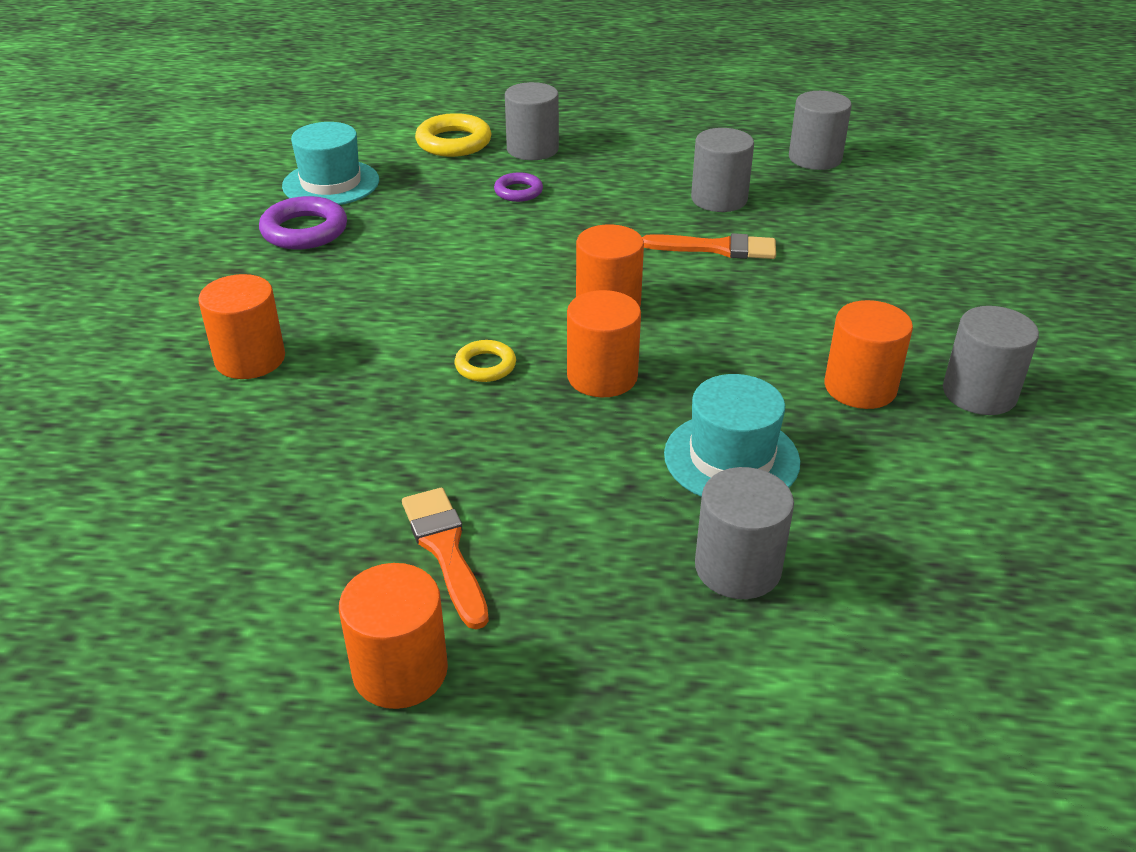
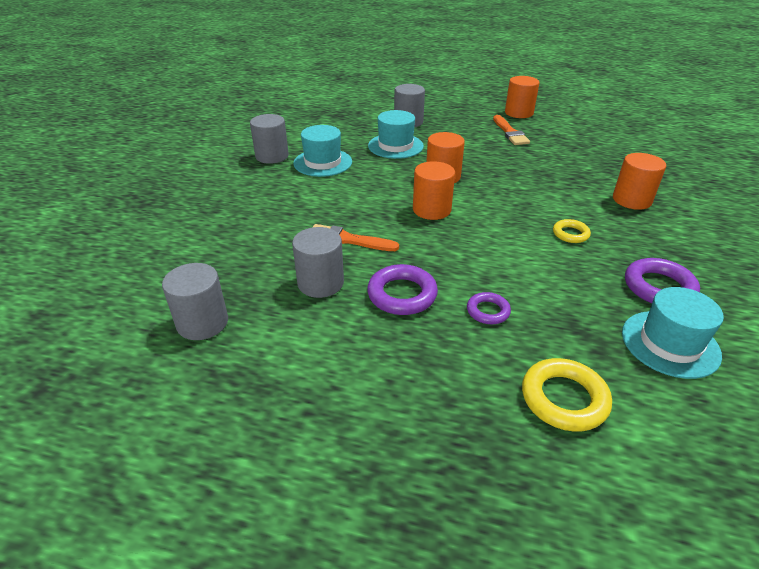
camera: 170 degrees left, 0 degrees up
(485, 366) = (502, 186): yellow ring -> yellow ring (570, 234)
(532, 149) = (474, 373): grey cylinder -> none
(618, 197) = (402, 294): none -> purple ring
(860, 387) = (322, 162): orange cylinder -> turquoise hat

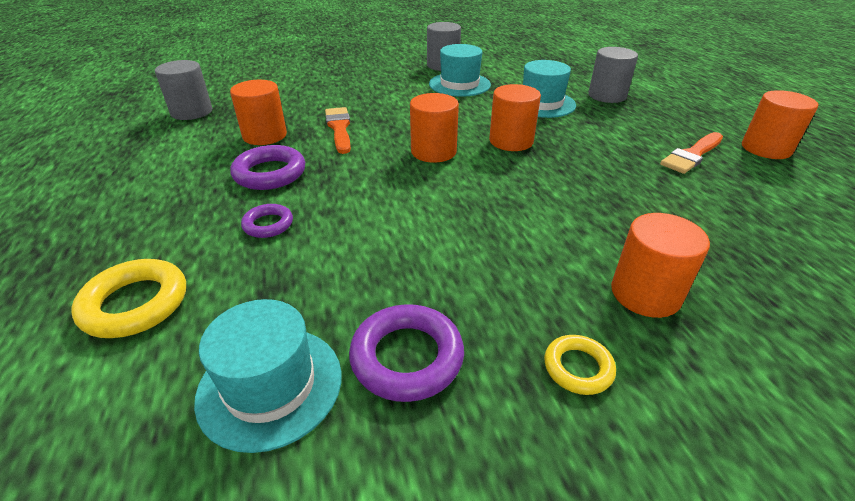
camera: 60 degrees right, 0 degrees up
(320, 283) = (265, 135): grey cylinder -> orange cylinder
(570, 234) = (477, 251): yellow ring -> yellow ring (578, 368)

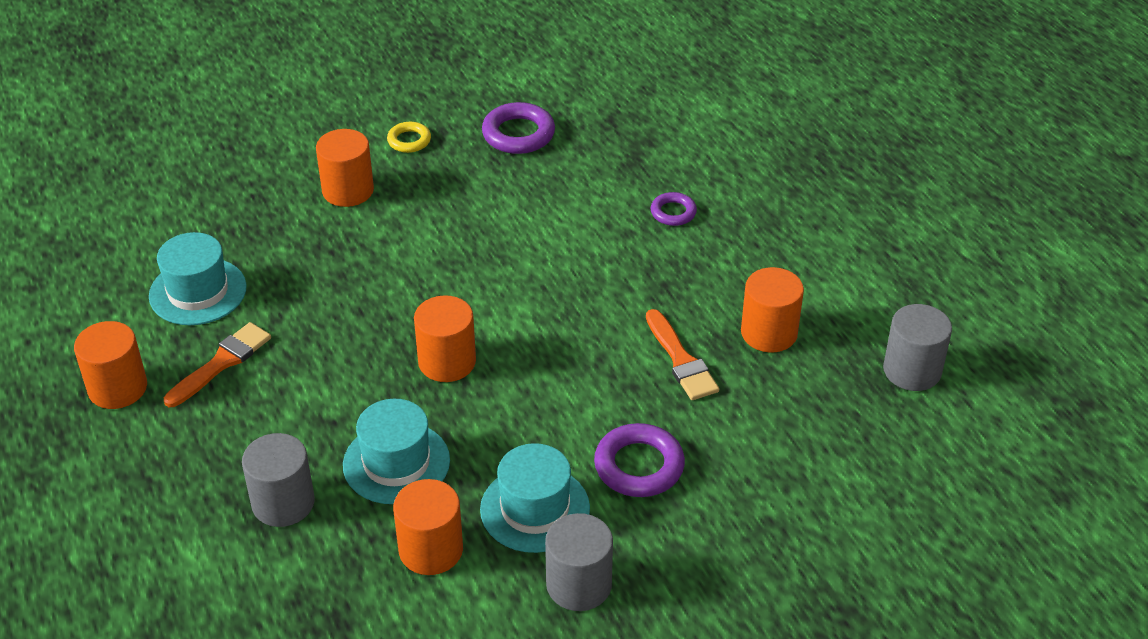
camera: 170 degrees right, 5 degrees up
(135, 304) = (722, 142): yellow ring -> none
(270, 173) = (716, 272): purple ring -> purple ring (639, 466)
(270, 385) = (596, 112): turquoise hat -> turquoise hat (198, 291)
(433, 152) = (543, 329): orange cylinder -> orange cylinder (431, 550)

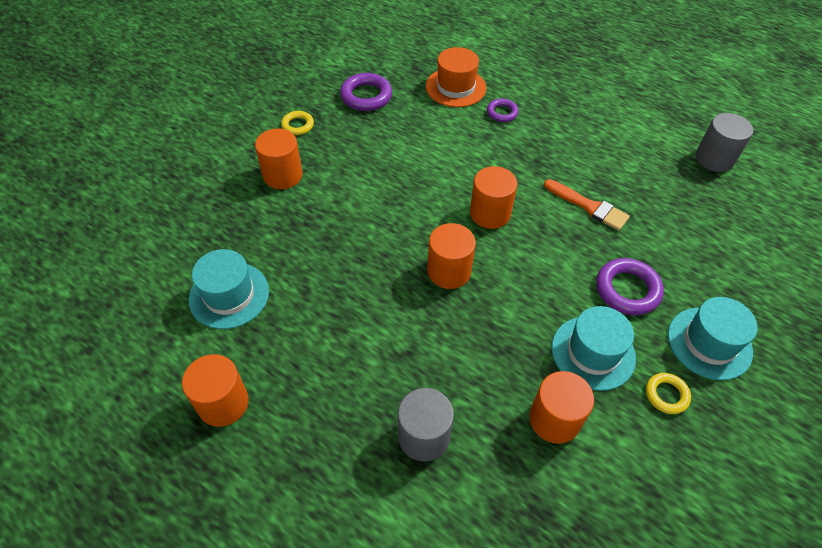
camera: 30 degrees left, 10 degrees up
(222, 363) = (290, 344): orange brush -> none
(396, 463) = (477, 363): turquoise hat -> turquoise hat (709, 343)
(579, 585) = (666, 395): grey cylinder -> yellow ring
(641, 161) = (455, 87): none -> orange hat
(769, 333) = (621, 167): orange cylinder -> orange cylinder (490, 213)

